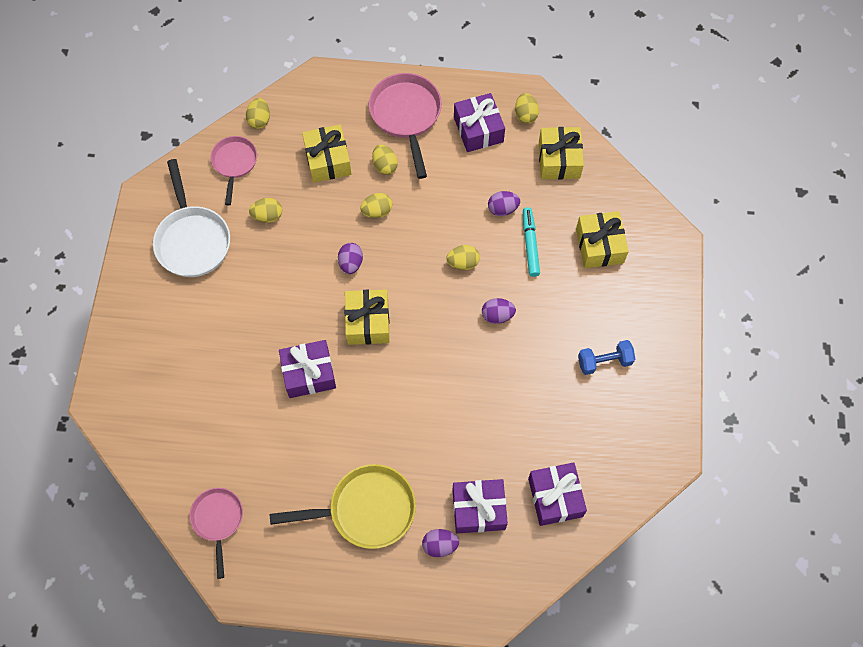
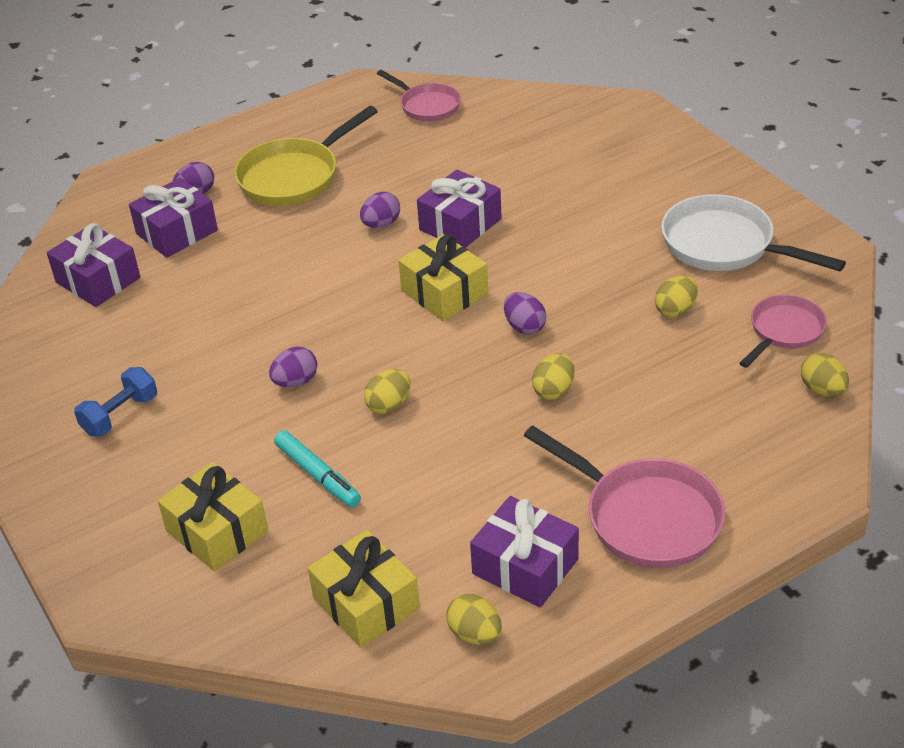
camera: 145 degrees right, 25 degrees down
(234, 163) = (784, 331): pink pan -> pink pan turned 105 degrees counterclockwise
(328, 160) = (681, 402): yellow gift -> none
(385, 166) = (602, 442): yellow egg -> none
(502, 209) = (392, 491): purple egg -> purple egg (381, 224)

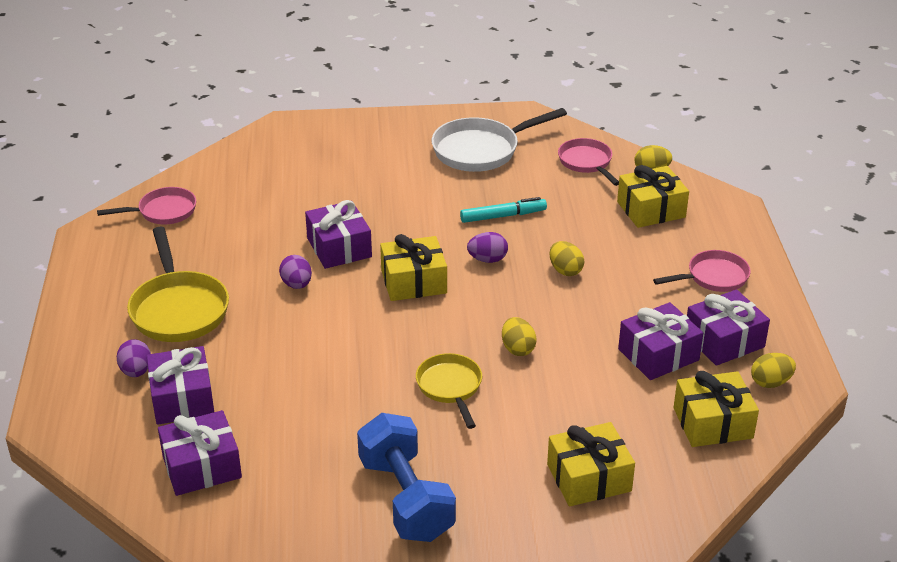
camera: 65 degrees left, 5 degrees down
(120, 415) = (406, 498): blue dumbbell -> blue dumbbell, size x1.74
(295, 382) = (450, 387): purple egg -> yellow pan
(318, 475) = (566, 407): turquoise marker -> turquoise marker (503, 216)
(457, 517) = (658, 354): none -> purple gift
(645, 517) = (713, 277): pink pan -> pink pan, size x0.63
(675, 310) = (528, 193): yellow egg -> none
(738, 417) = (651, 209): none -> yellow gift

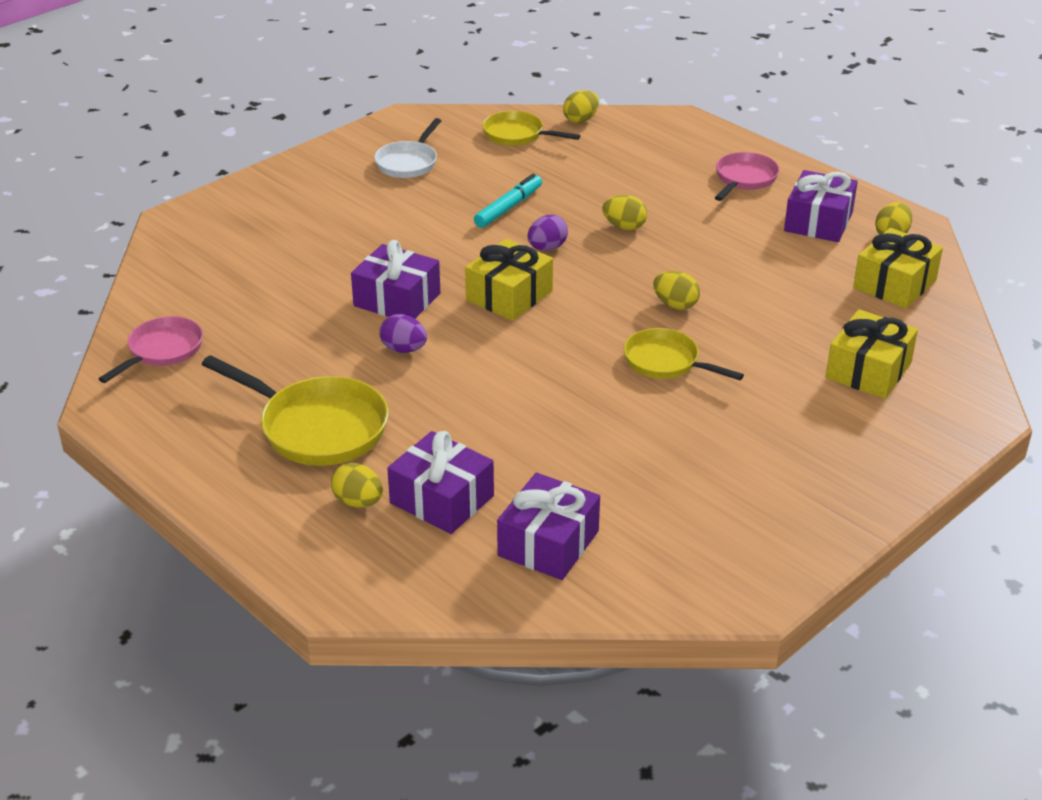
camera: 40 degrees left, 0 degrees up
(136, 371) = (358, 502): purple egg -> yellow egg
(406, 498) = (758, 465): blue dumbbell -> none
(481, 150) = (408, 163): white pan -> white pan, size x0.63
(586, 162) = (517, 135): pink pan -> yellow pan
(651, 209) = (623, 149): yellow gift -> none
(658, 354) = (787, 255): purple gift -> none

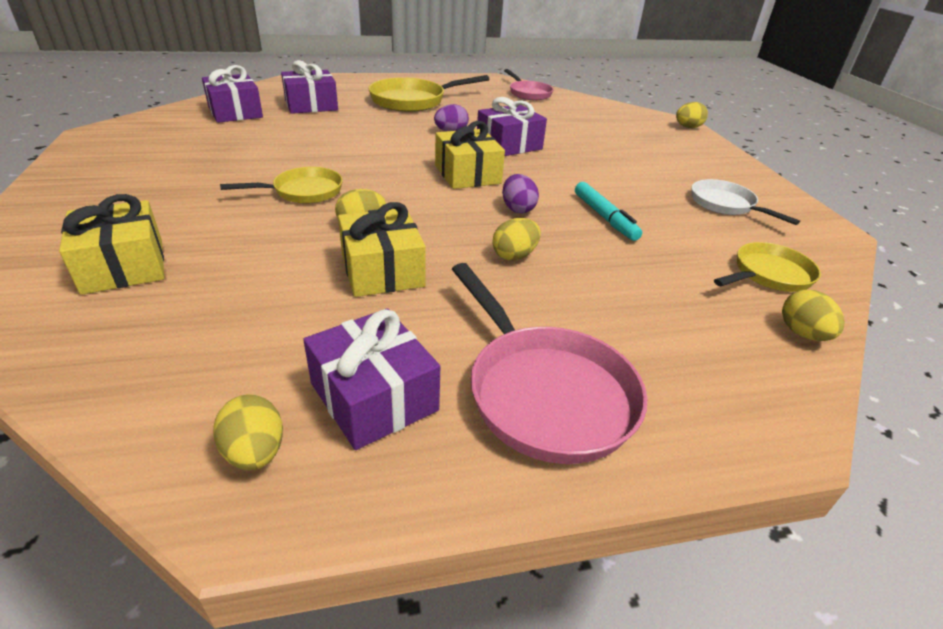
camera: 120 degrees right, 0 degrees up
(358, 502) = (343, 94): yellow egg -> yellow egg (688, 127)
(744, 179) = (545, 393): pink pan -> pink pan, size x1.59
(894, 284) = (177, 373): yellow gift -> yellow gift (382, 270)

